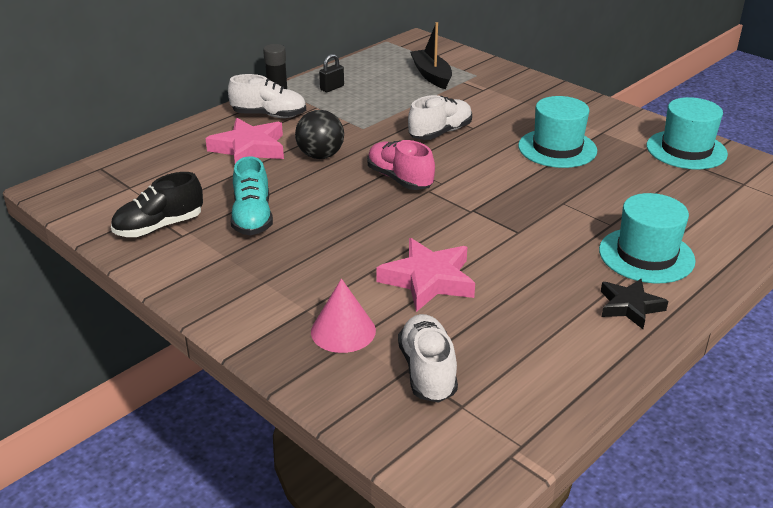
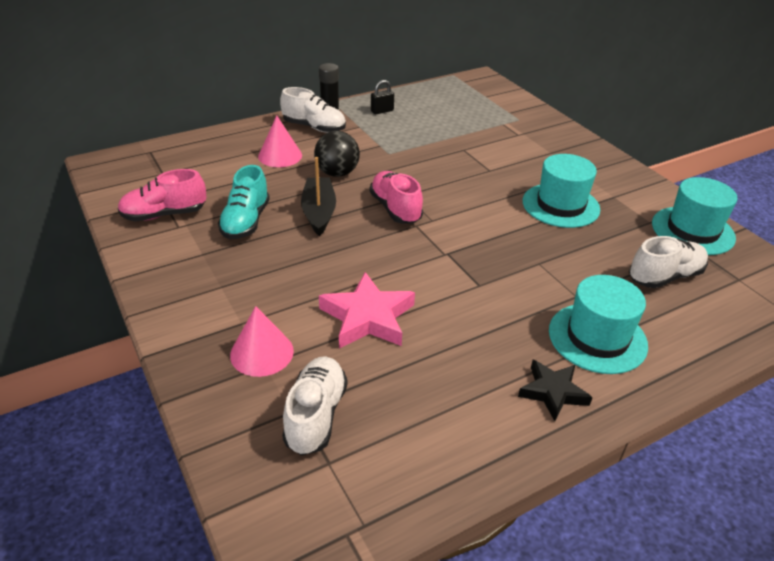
camera: 15 degrees right, 5 degrees up
(159, 227) = (164, 214): black shoe -> pink shoe
(249, 149) = (280, 155): pink star -> pink cone
(431, 75) = (477, 113): black boat -> black boat (319, 212)
(440, 133) = (456, 170): white shoe -> white shoe (664, 276)

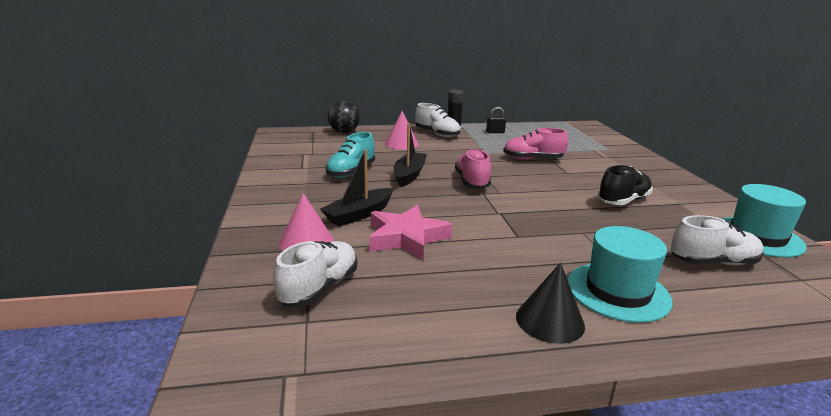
camera: 20 degrees right, 15 degrees down
(164, 214) = (297, 160): pink shoe -> pink shoe (533, 159)
(296, 293) = (359, 214): none -> black boat
(337, 173) = (438, 157): black ball -> black ball (344, 132)
(553, 392) = (550, 321): black star -> black cone
(560, 205) = (623, 201): turquoise hat -> black shoe

